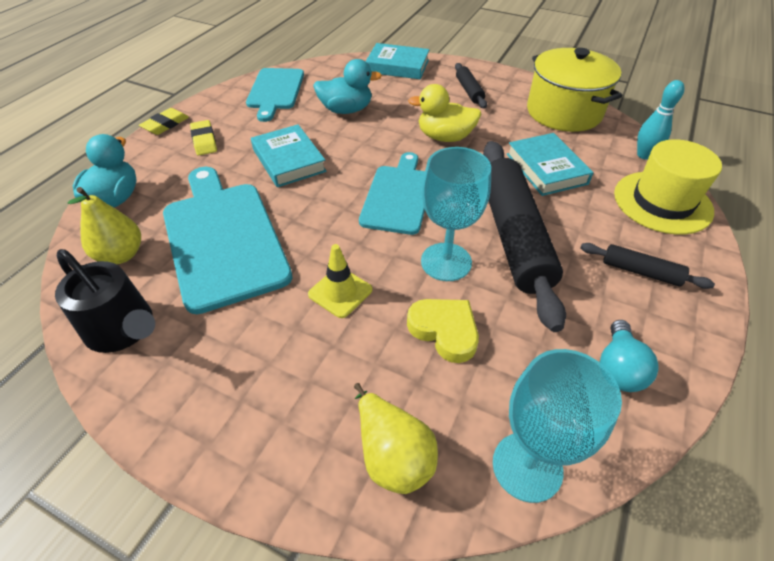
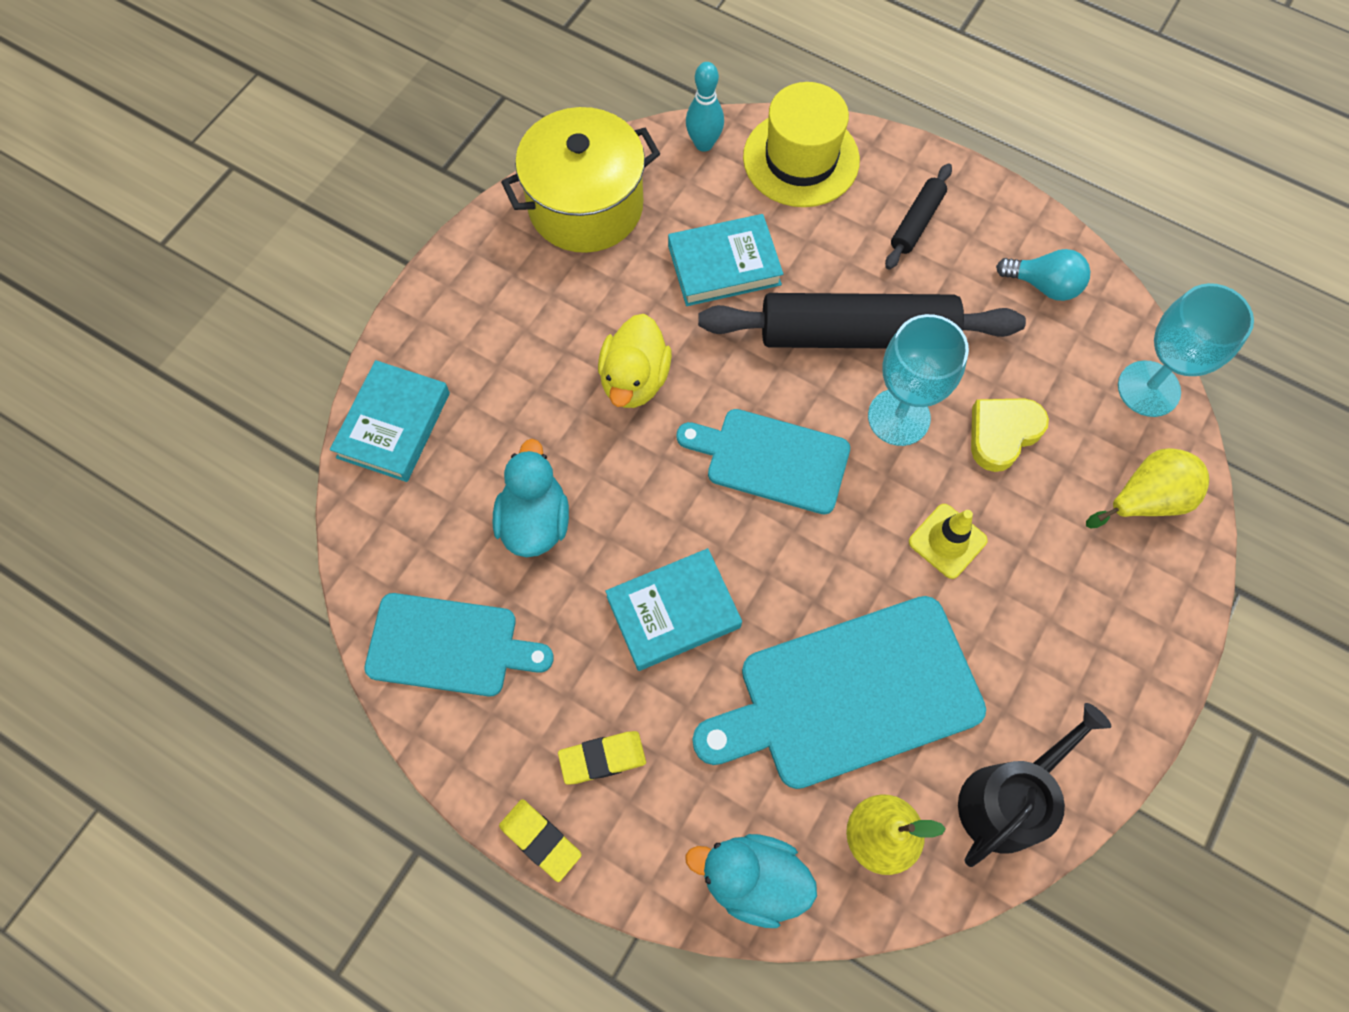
camera: 85 degrees left, 20 degrees up
(469, 91) = (502, 323): black rolling pin -> none

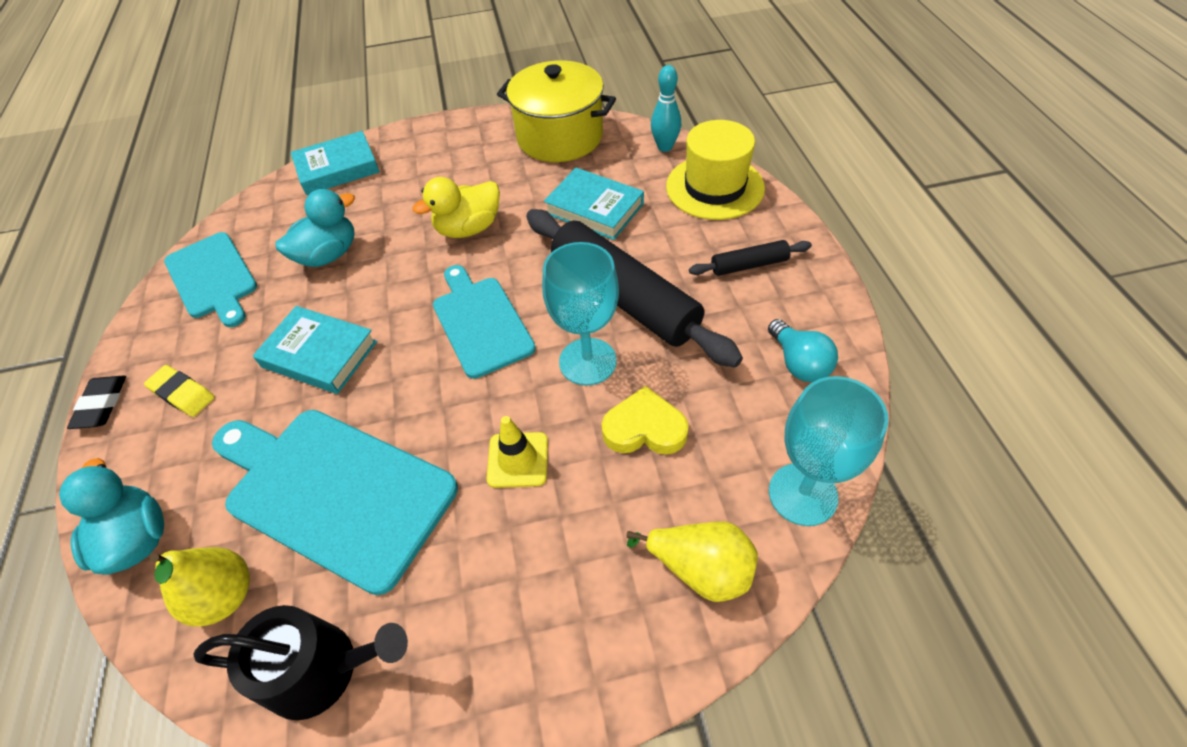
camera: 50 degrees right, 15 degrees down
(540, 840) = (102, 404): yellow eraser -> black eraser

